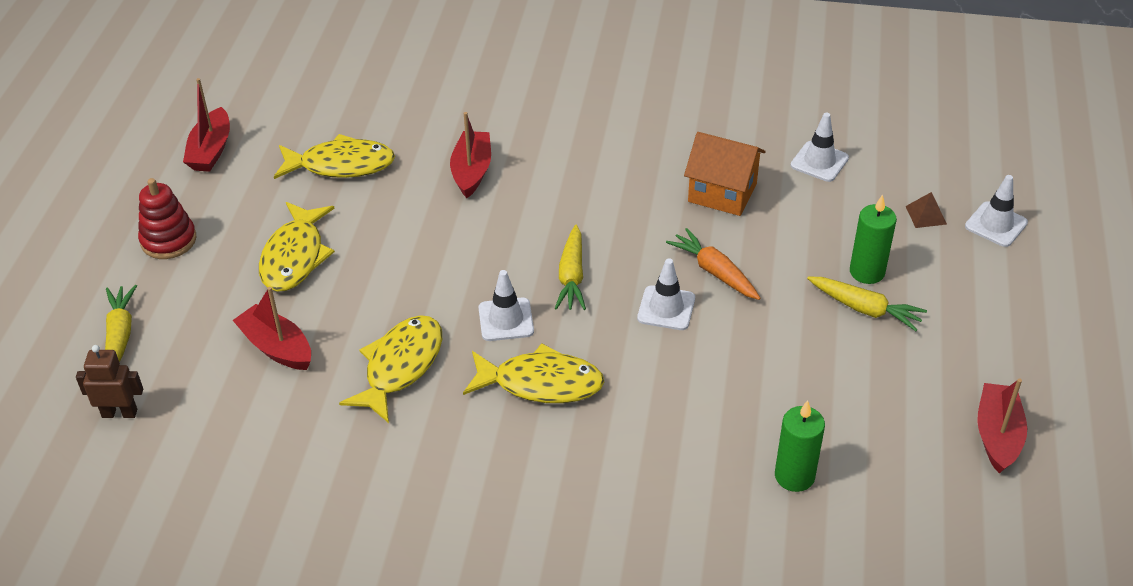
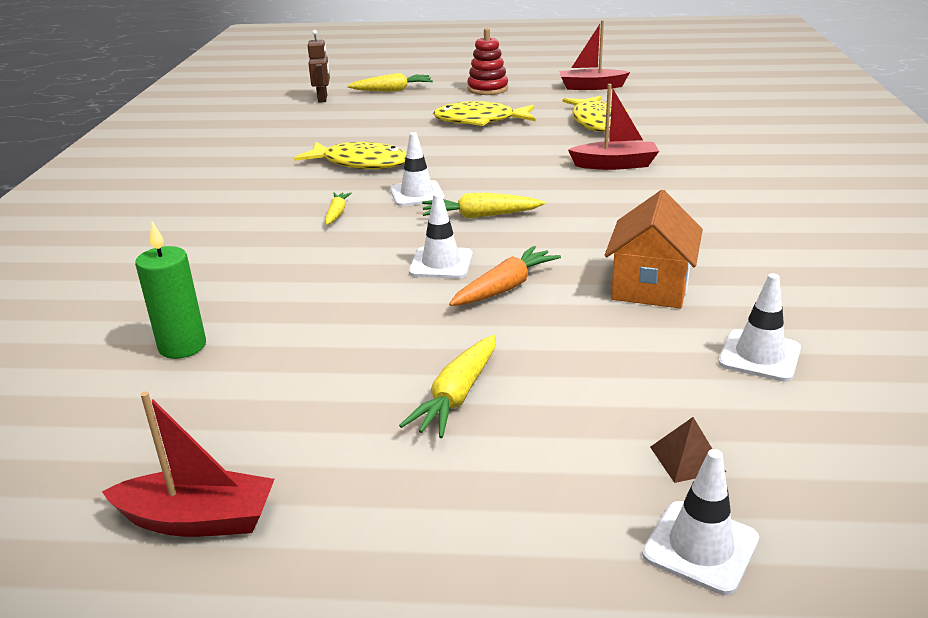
camera: 85 degrees right, 15 degrees down
(277, 347) = (381, 127): red boat -> none
(541, 383) = (337, 213): yellow fish -> yellow carrot
(867, 272) = (533, 398): green candle -> none

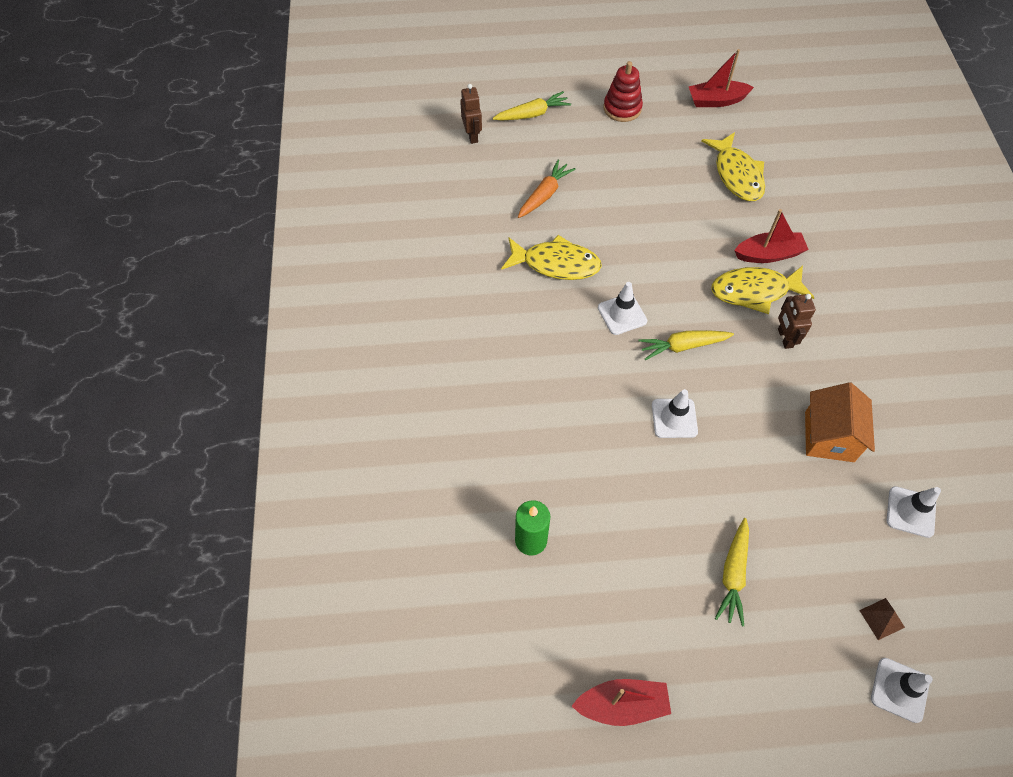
camera: 10 degrees left, 30 degrees up
(337, 213) = (568, 350): yellow carrot -> none
(480, 121) = (634, 177): yellow fish -> yellow fish (754, 291)
(505, 288) = (729, 447): orange carrot -> orange carrot (544, 195)
(614, 215) = (784, 338): none -> brown robot

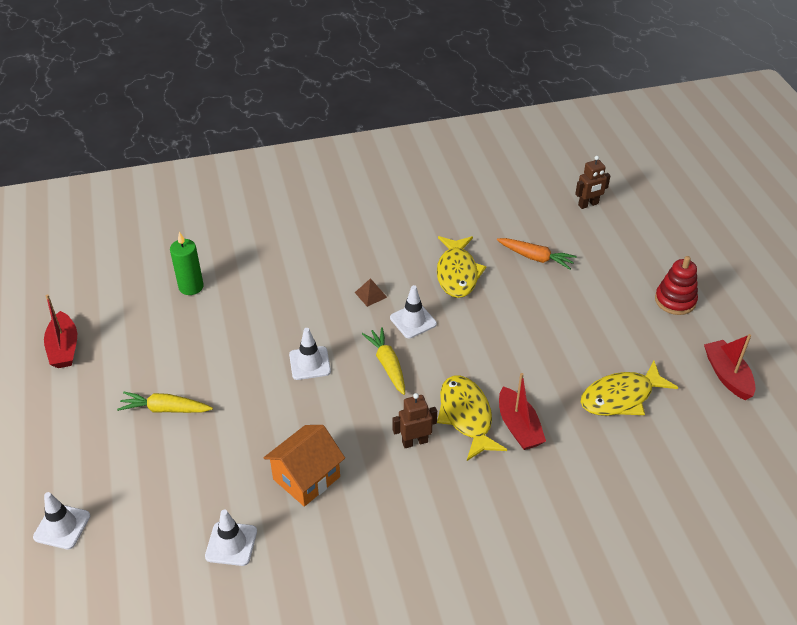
camera: 80 degrees right, 15 degrees down
(532, 114) = (634, 239): yellow carrot -> none
(829, 436) = (306, 478): orange house -> orange house turned 45 degrees counterclockwise
(882, 618) = (125, 515): brown pyramid -> brown pyramid (370, 295)

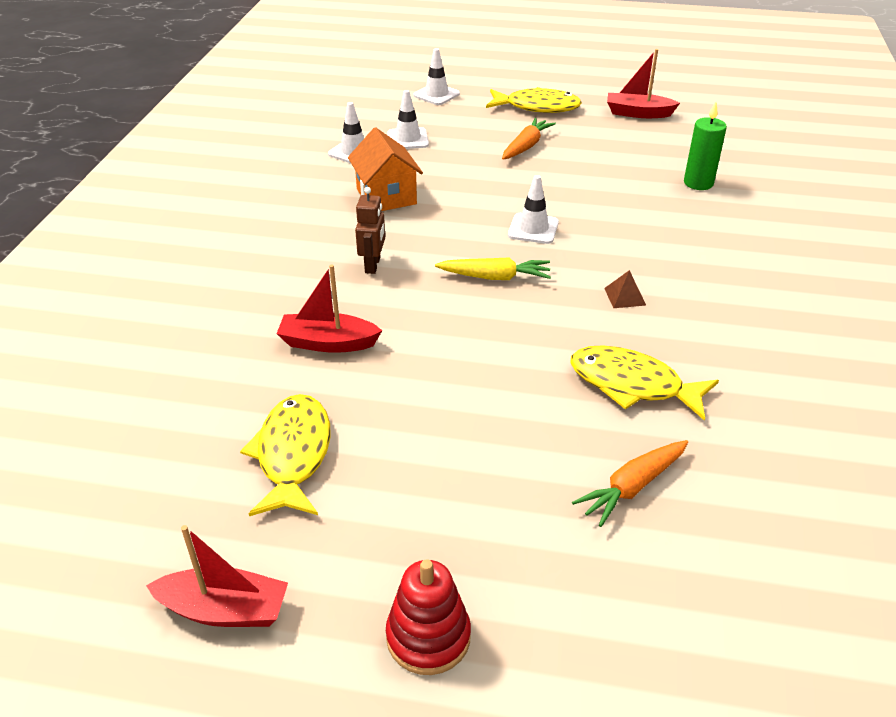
camera: 115 degrees right, 5 degrees down
(165, 409) = (526, 146): yellow carrot -> orange carrot
(413, 321) = (557, 316): white traffic cone -> white traffic cone (408, 139)
(466, 416) = (376, 309): yellow fish -> yellow fish (537, 107)
(588, 204) = (768, 642): brown robot -> none

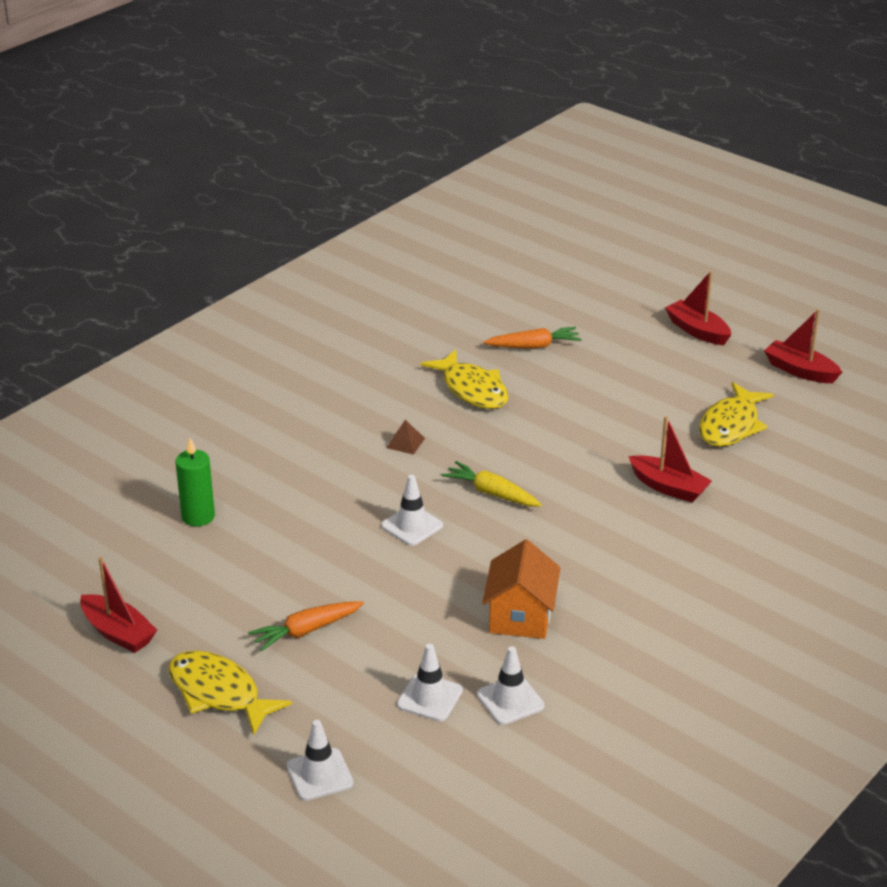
camera: 150 degrees left, 5 degrees down
(373, 265) = (588, 541): brown robot -> none
(428, 637) = (697, 331): red stacking toy -> red boat

